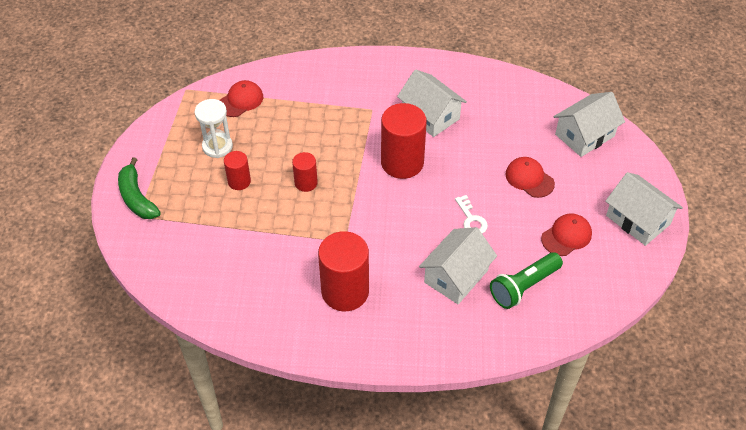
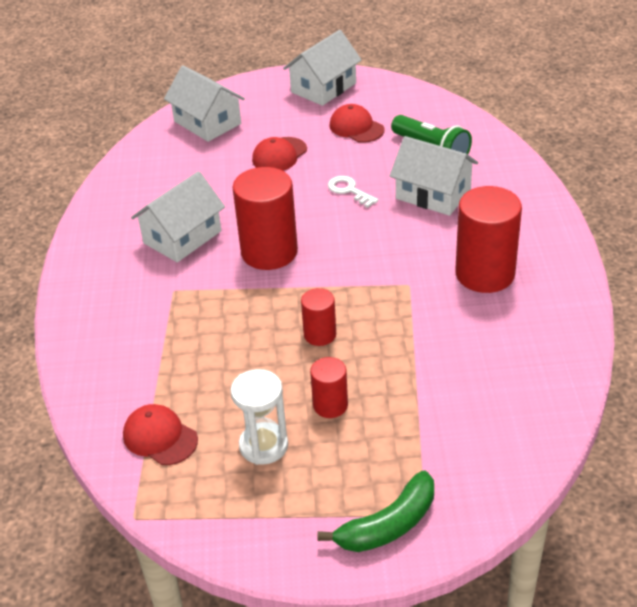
camera: 95 degrees left, 10 degrees down
(471, 219) = (349, 190): white key -> white key turned 105 degrees counterclockwise

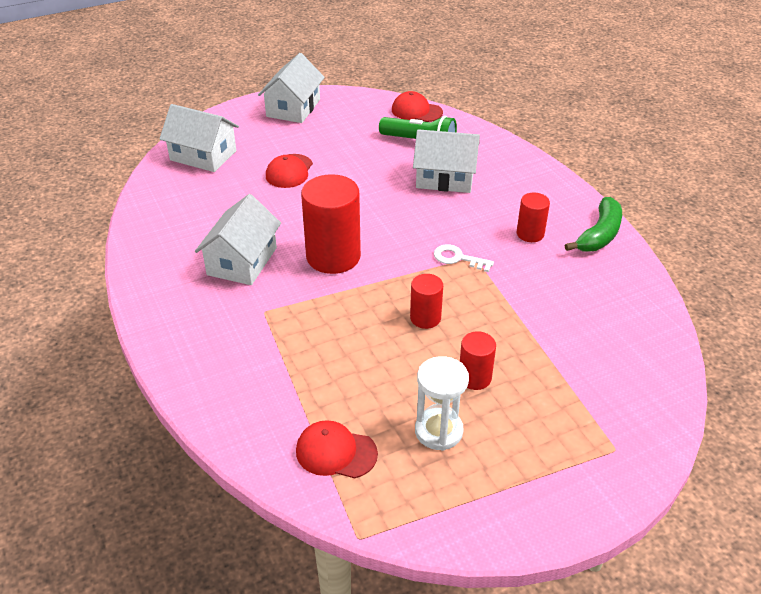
camera: 25 degrees left, 0 degrees up
(349, 190) = (371, 189): white key -> white key (457, 258)
(356, 127) = (344, 136): red cap -> red cap (416, 111)
(388, 525) = (593, 469): green banana -> green banana (599, 235)
(485, 274) = (530, 234): red cylinder -> red cylinder, size x0.53

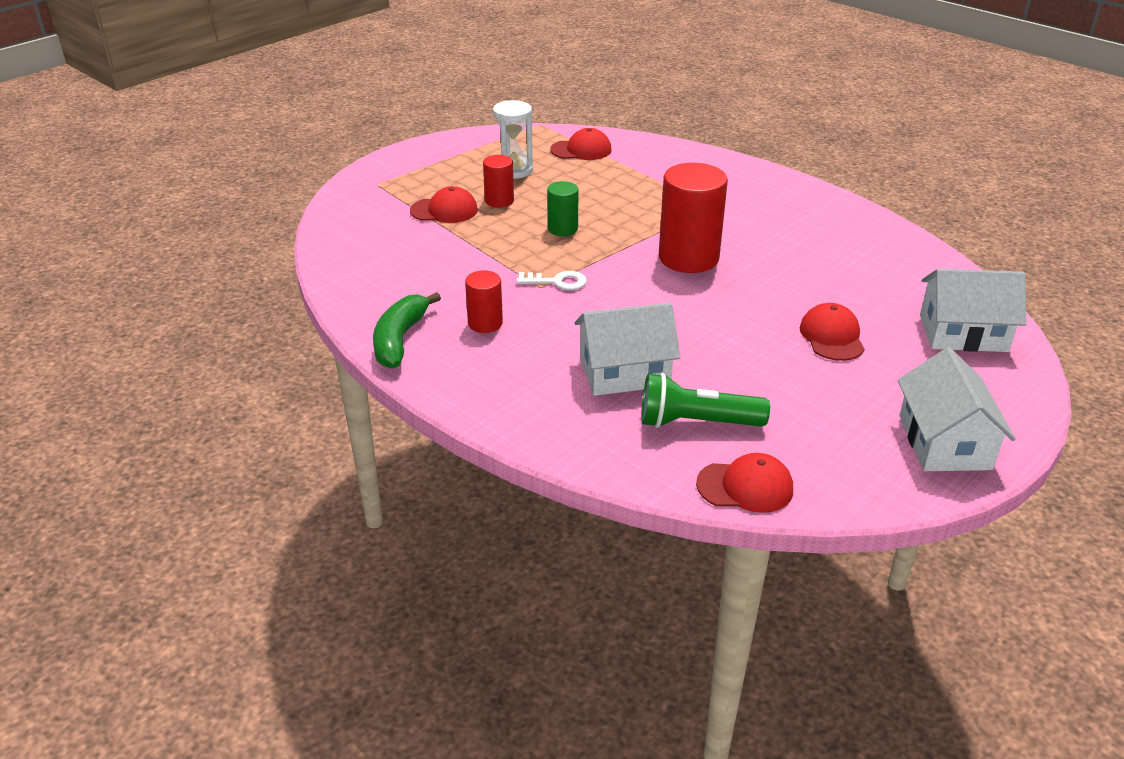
camera: 160 degrees right, 5 degrees down
(242, 261) = (773, 237): white house -> none
(425, 318) = (562, 229): red cylinder -> green cylinder
(539, 377) = (444, 210): none -> red cap

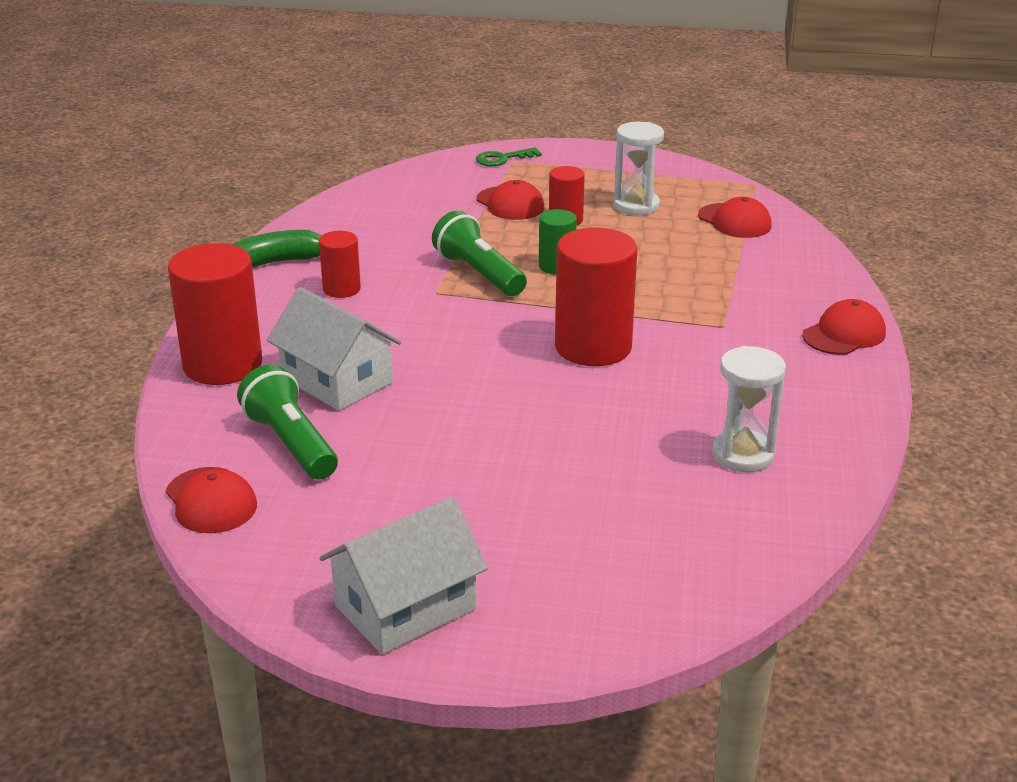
camera: 55 degrees right, 5 degrees down
(367, 187) = (502, 159): none -> green key
(535, 260) = (479, 274): none -> green flashlight
(543, 418) = (222, 365): none -> red cylinder
(557, 282) = (454, 297): white key -> none
(832, 336) = (540, 478): red cap -> red cap (844, 334)
(864, 260) = (743, 455): none -> white hourglass
(963, 333) = (659, 568): white house -> none

